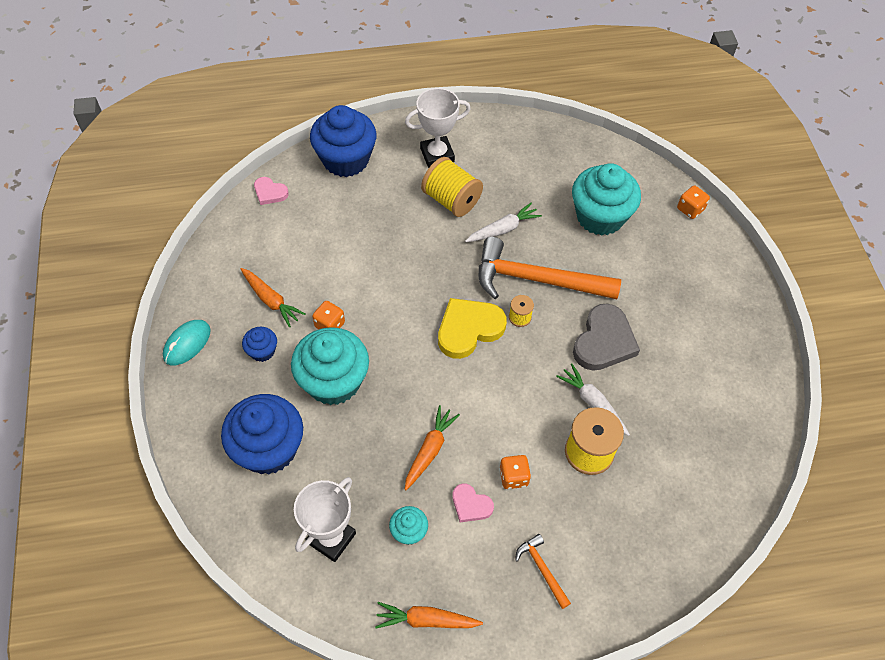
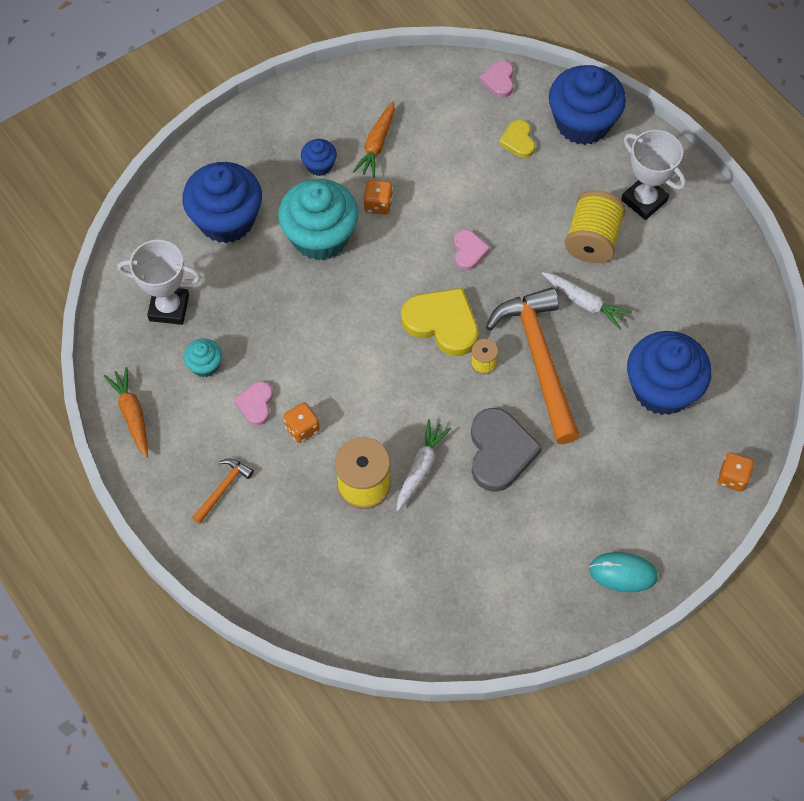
camera: 65 degrees right, 5 degrees up
(187, 344) = (294, 104): turquoise mouse -> turquoise mouse (623, 573)
(334, 205) = (518, 141): none -> yellow heart
(413, 282) = (468, 251): none -> pink heart
(429, 450) = (292, 347): orange carrot -> none
(600, 216) = (662, 389): turquoise cupcake -> blue cupcake
(604, 341) = (500, 452): grey heart -> grey heart turned 90 degrees counterclockwise

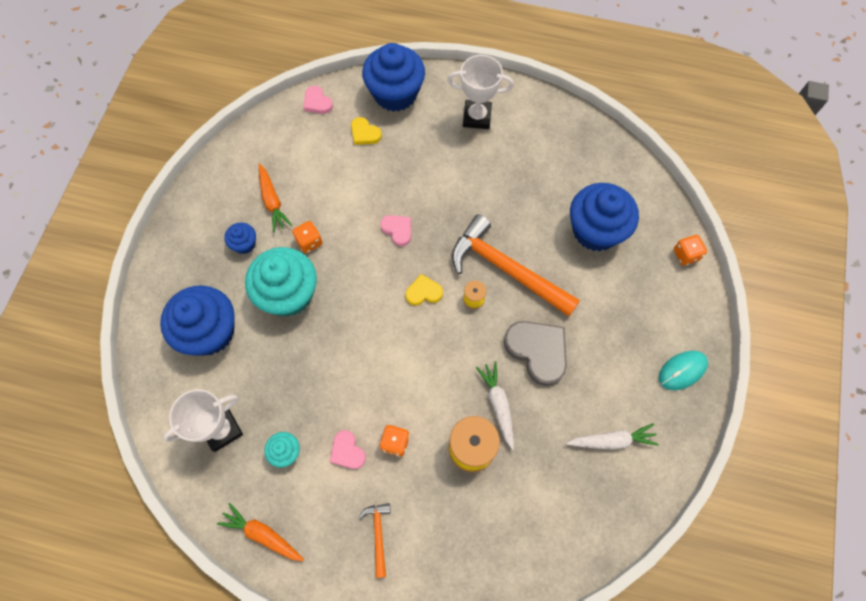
camera: 40 degrees left, 5 degrees up
(442, 323) = (423, 292): yellow heart -> yellow heart, size x0.54
(584, 303) = (500, 210): white carrot -> white carrot (612, 440)
(592, 240) = (468, 165): yellow spool -> none

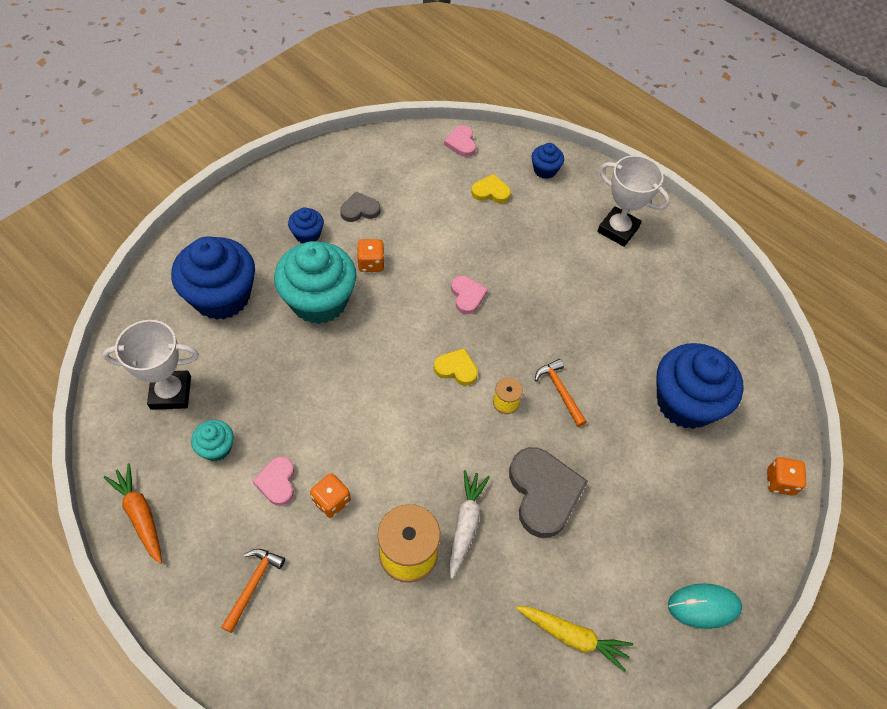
camera: 25 degrees right, 10 degrees down
(272, 201) = (360, 210): orange carrot -> grey heart
(365, 133) = (491, 192): yellow heart -> yellow heart turned 120 degrees clockwise
(395, 94) = (545, 170): blue cupcake -> blue cupcake, size x0.47
(506, 269) = (560, 391): orange hammer -> orange hammer, size x0.44
(612, 440) = (572, 636): white carrot -> yellow carrot

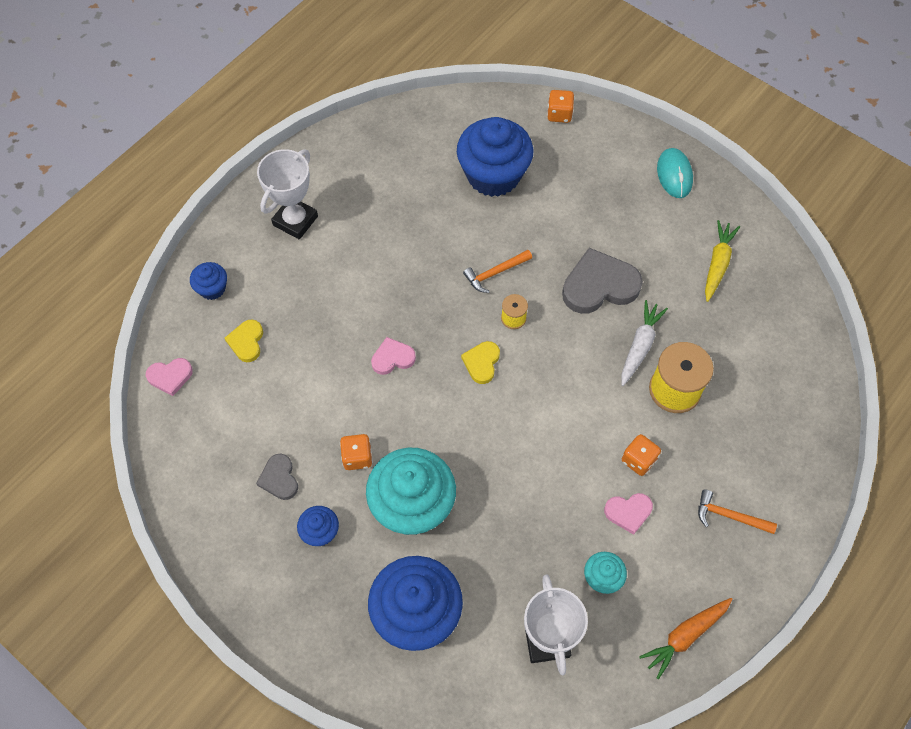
camera: 90 degrees left, 5 degrees up
(465, 524) = (640, 346): white carrot -> white carrot turned 105 degrees clockwise

